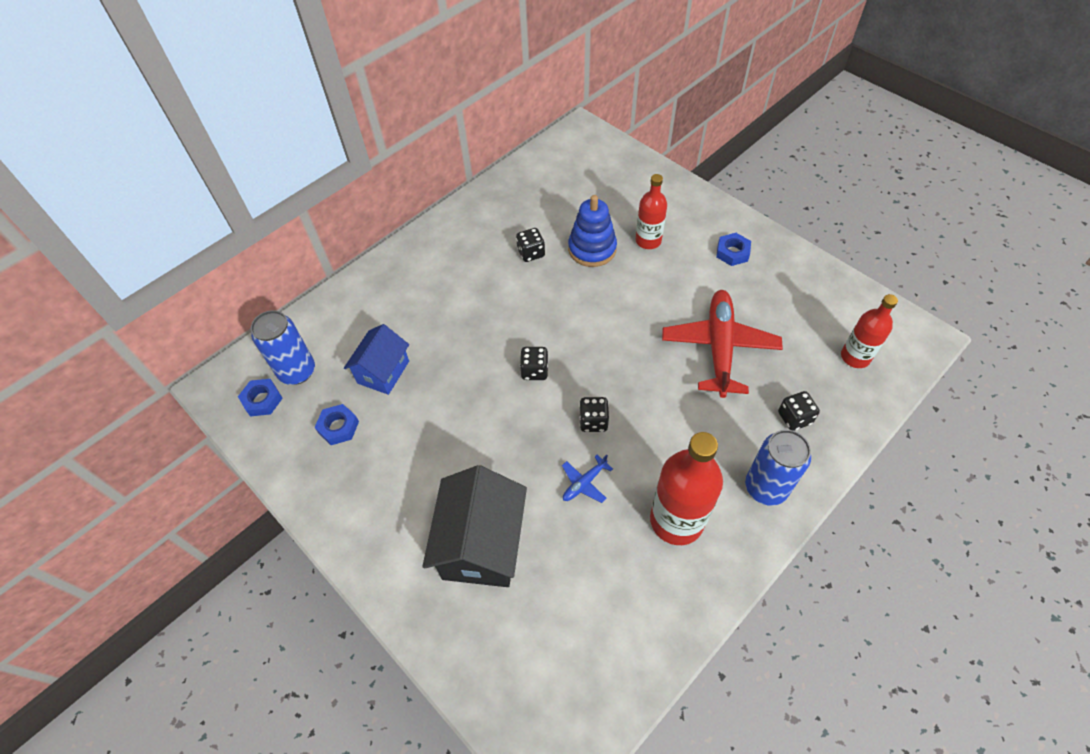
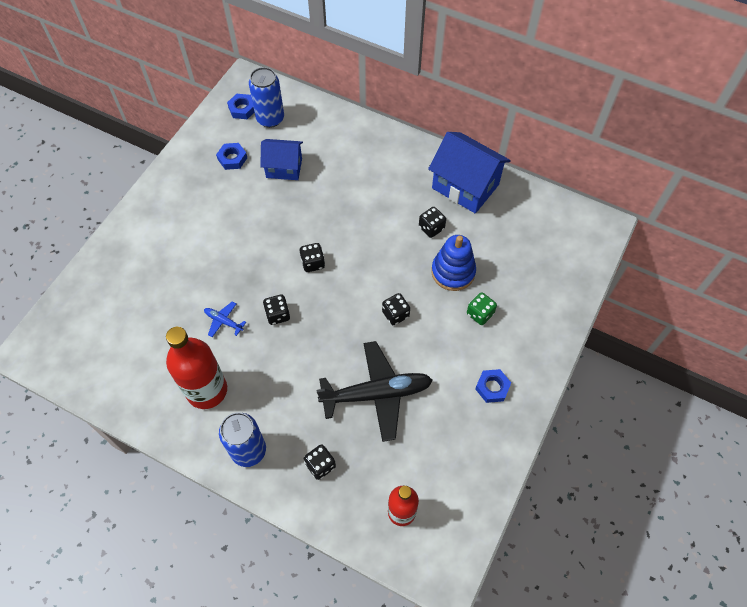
camera: 70 degrees right, 5 degrees up
(482, 544) = (163, 270): black house -> none
(490, 213) = (465, 186): none -> blue house
(627, 309) = (395, 314): none -> black dice
(648, 241) = (480, 314): red bottle -> green dice
(719, 347) = (377, 394): red plane -> black plane

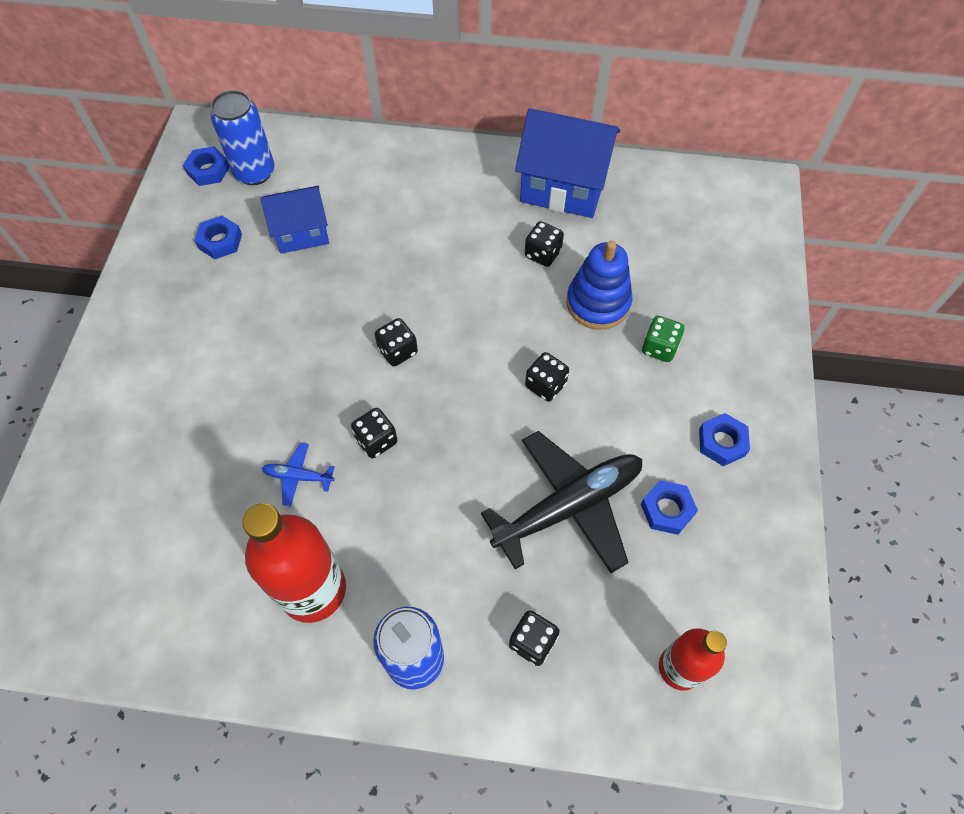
camera: 20 degrees left, 0 degrees up
(437, 417) = (667, 510): none -> blue nut

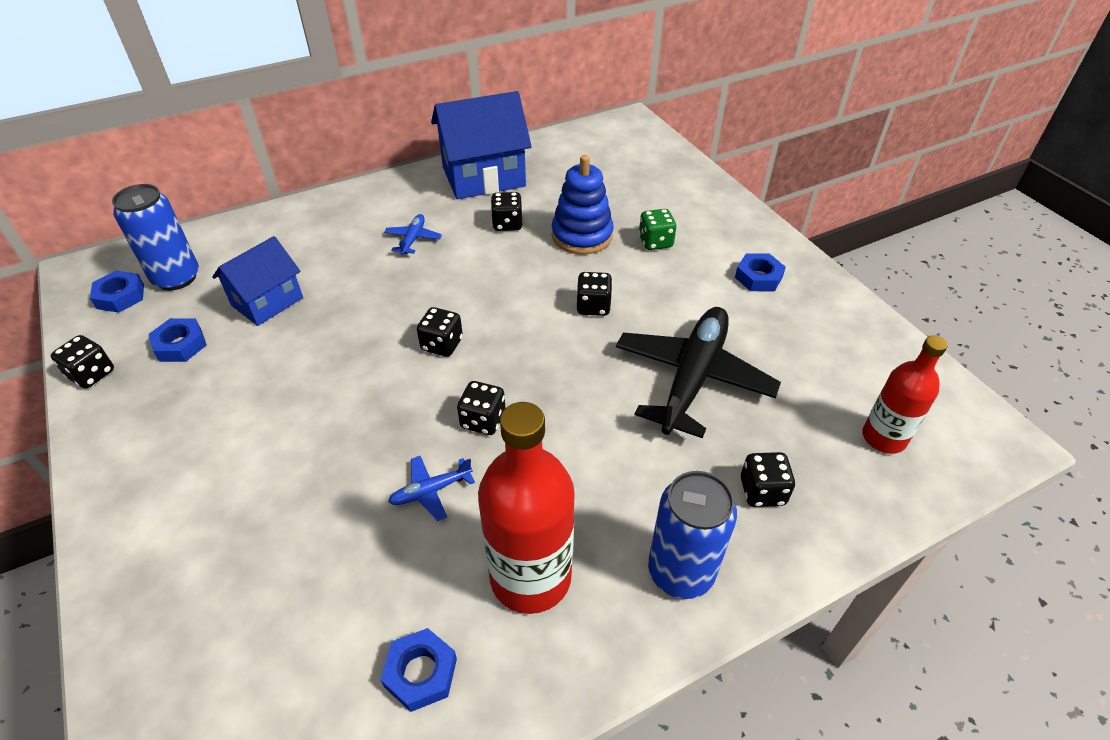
camera: 35 degrees left, 15 degrees down
(152, 235) = (92, 374): none -> black dice
(452, 228) = (413, 239): none -> blue plane
(667, 510) = (766, 339): blue nut -> blue nut (421, 673)

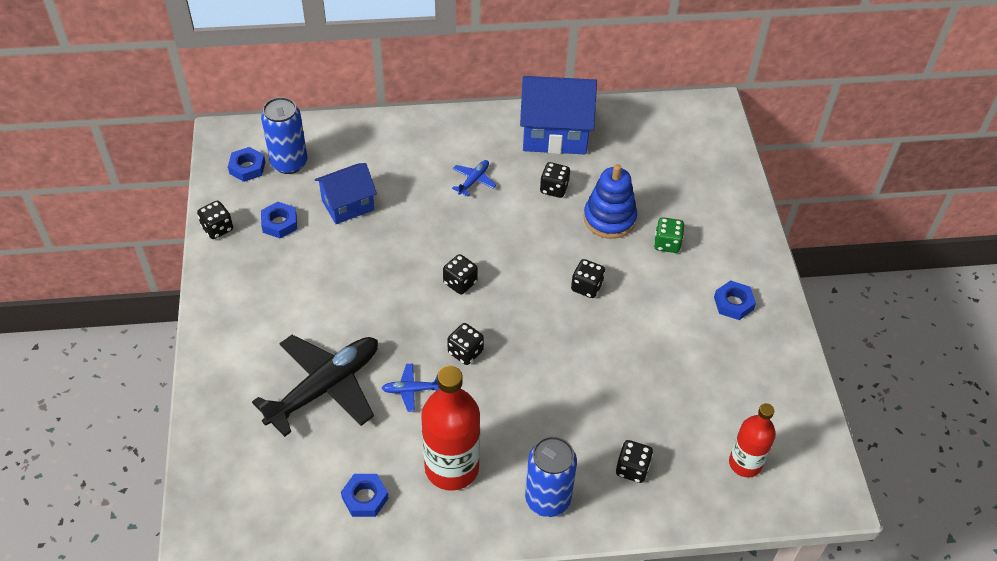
camera: 20 degrees right, 5 degrees up
(693, 377) = (631, 370): black plane -> black plane (325, 387)

